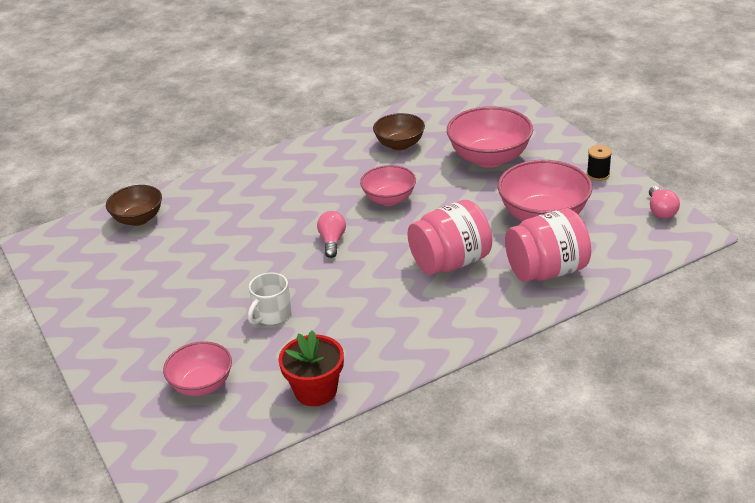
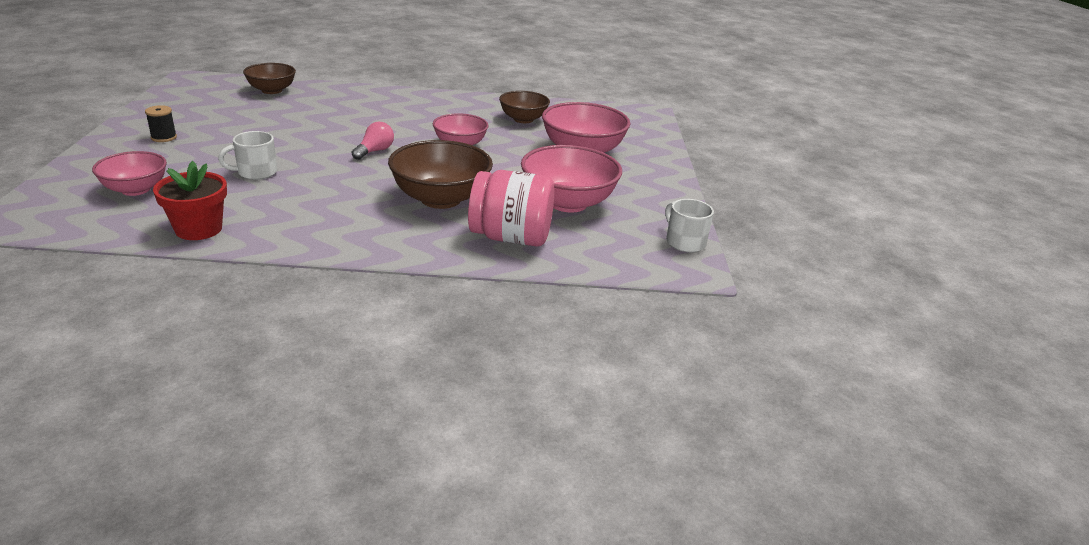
camera: 25 degrees right, 5 degrees down
(450, 262) = (440, 199): pink jar -> brown bowl
(598, 174) = (662, 196): black spool -> black spool (164, 137)
(661, 211) = (684, 242): pink light bulb -> white mug

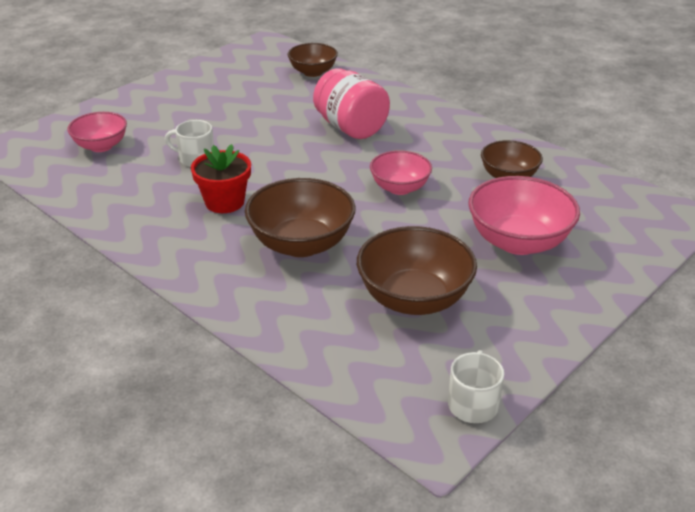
camera: 45 degrees right, 5 degrees up
(164, 137) = (176, 100): black spool -> none
(198, 229) = (95, 200): red flower pot -> red flower pot (224, 202)
(375, 151) = (313, 168): pink light bulb -> none
(511, 238) = (306, 314): pink jar -> pink jar (351, 128)
(568, 203) = (414, 299): pink bowl -> brown bowl

